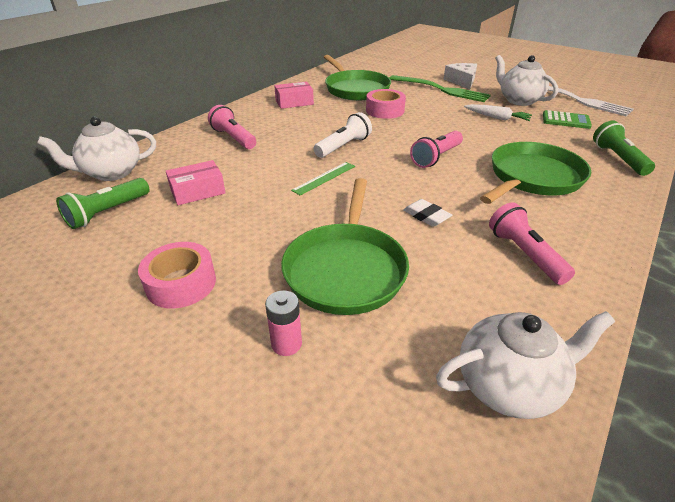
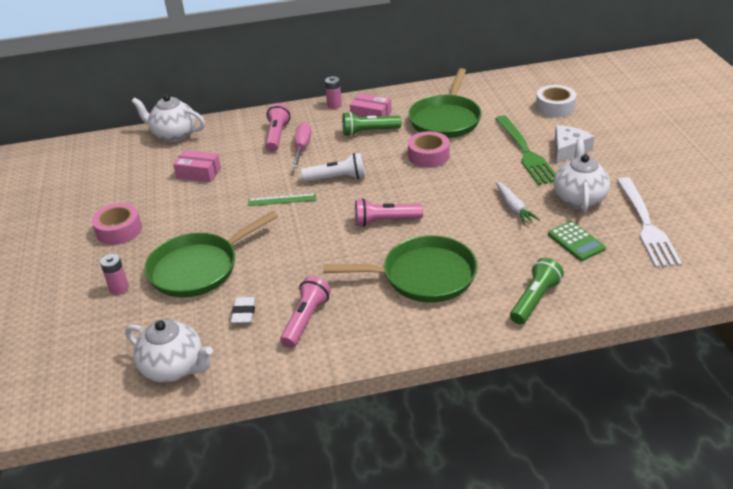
camera: 45 degrees right, 0 degrees up
(107, 212) = (139, 165): green flashlight -> green flashlight (369, 132)
(251, 105) = (334, 105): none -> pink battery
(273, 138) = (302, 148): none -> pink screwdriver
(410, 65) = (555, 107): none -> white tape
(426, 216) = (295, 262): white eraser -> white eraser (244, 313)

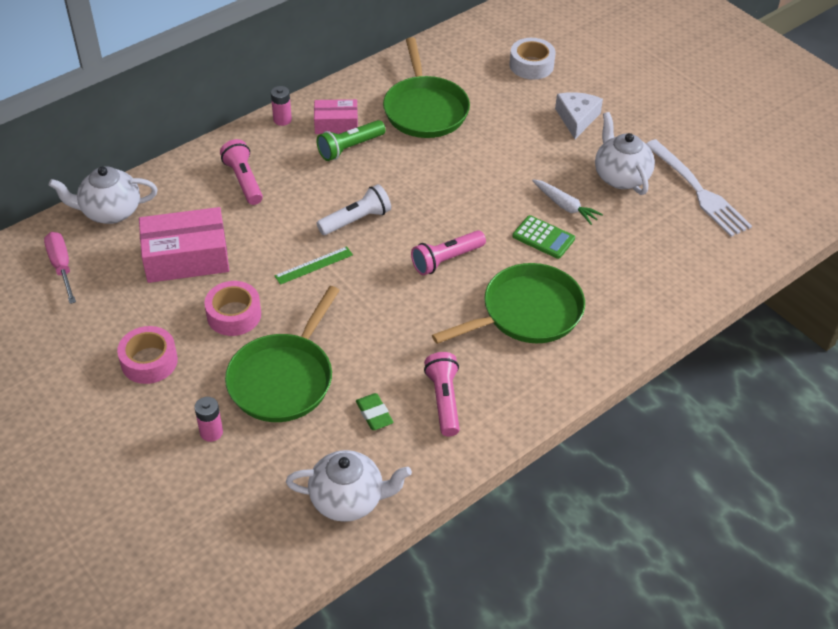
camera: 30 degrees left, 10 degrees up
(199, 173) = (186, 257): pink box -> pink box, size x1.71
(244, 313) = (374, 414): white eraser -> green eraser
(302, 148) = (287, 190): pink screwdriver -> pink screwdriver (61, 267)
(428, 156) = (437, 163): pink tape -> pink tape (234, 315)
(525, 152) = (536, 133): green fork -> none
(535, 300) = (646, 306): green flashlight -> none
(576, 241) = (646, 229): green calculator -> green calculator (543, 237)

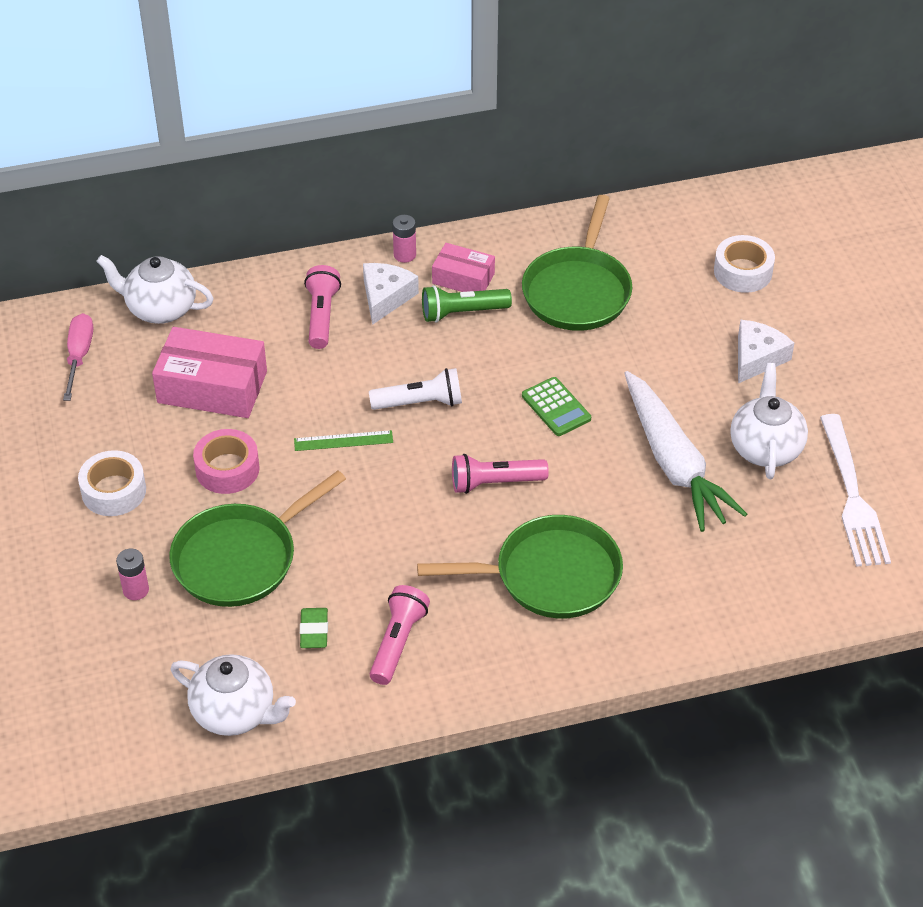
camera: 25 degrees right, 0 degrees up
(149, 361) = (114, 491): pink tape -> white tape
(285, 153) = (385, 297): none -> white cheese
(543, 237) = (624, 493): green calculator -> green calculator (556, 407)
(565, 206) = (674, 463): white carrot -> white carrot, size x2.06

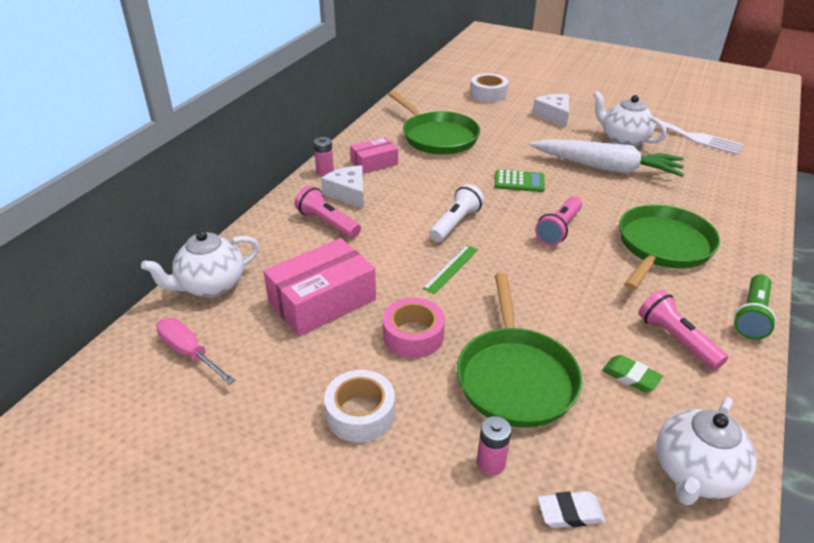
camera: 50 degrees left, 10 degrees down
(130, 655) = (570, 512): none -> white eraser
(235, 713) = (694, 474): white teapot -> white teapot turned 150 degrees clockwise
(462, 312) = (401, 175): green flashlight -> green flashlight (751, 316)

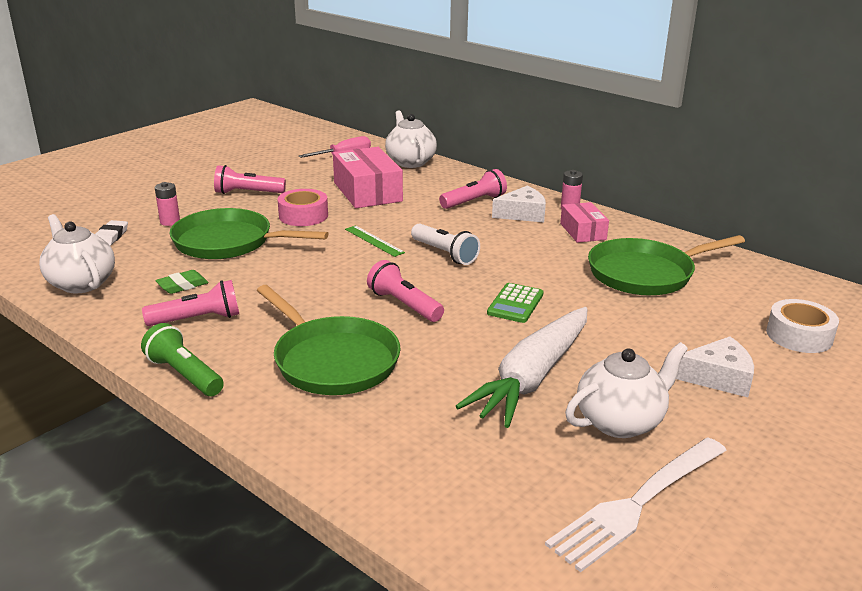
camera: 105 degrees right, 10 degrees down
(360, 413) = (247, 193): white tape -> pink flashlight

